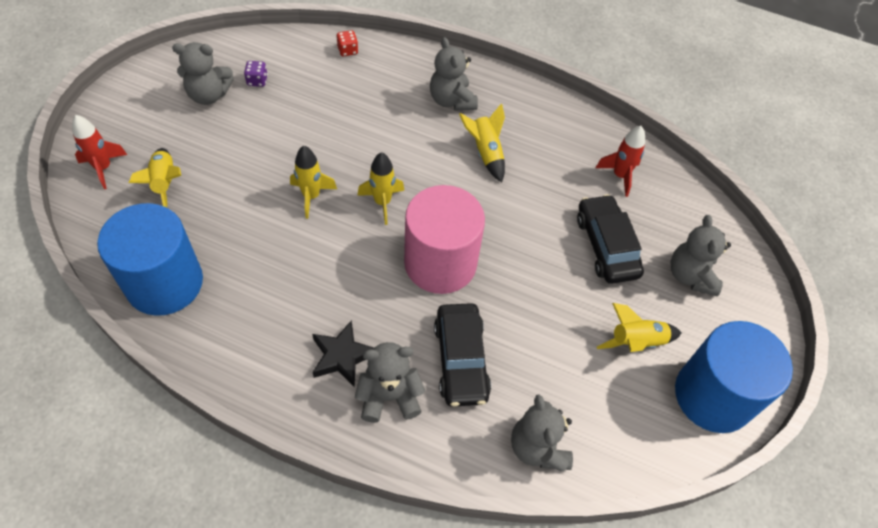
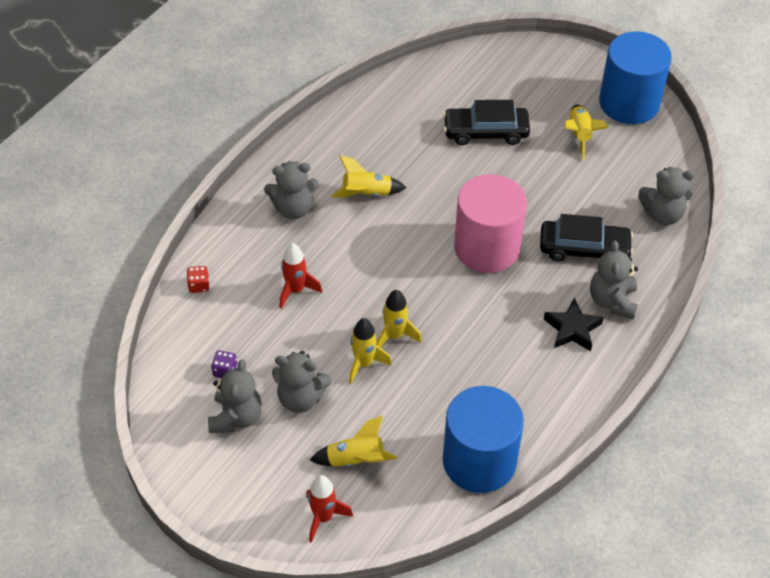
camera: 75 degrees left, 5 degrees down
(382, 202) = (412, 281): yellow rocket -> yellow rocket (364, 364)
(620, 176) = (412, 105): red rocket -> red rocket (295, 290)
(690, 275) = (522, 86): grey teddy bear -> grey teddy bear (300, 398)

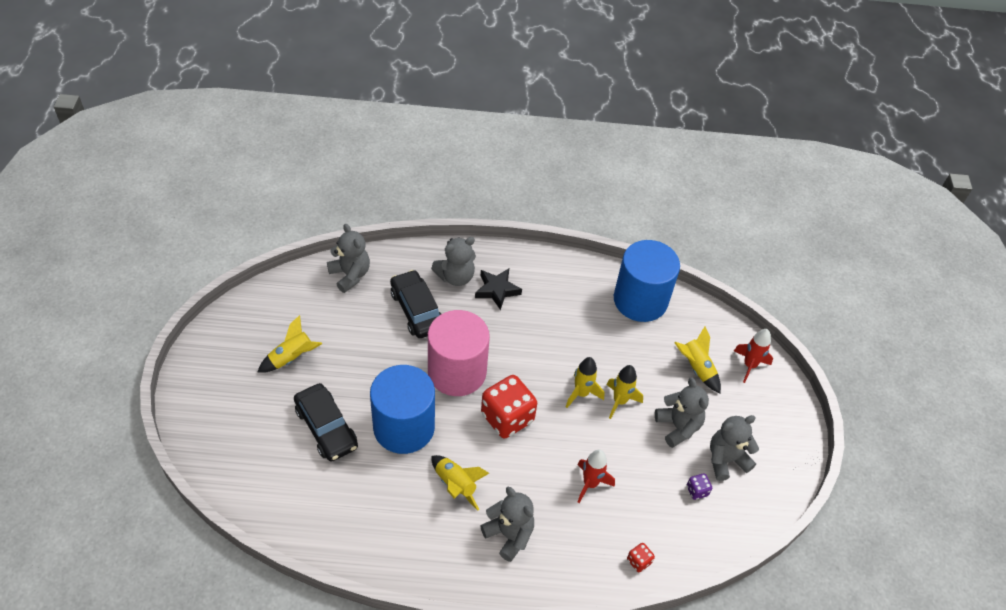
camera: 125 degrees left, 0 degrees up
(409, 262) = (507, 417): none -> red dice
(629, 103) = (231, 337): blue cylinder -> blue cylinder (404, 427)

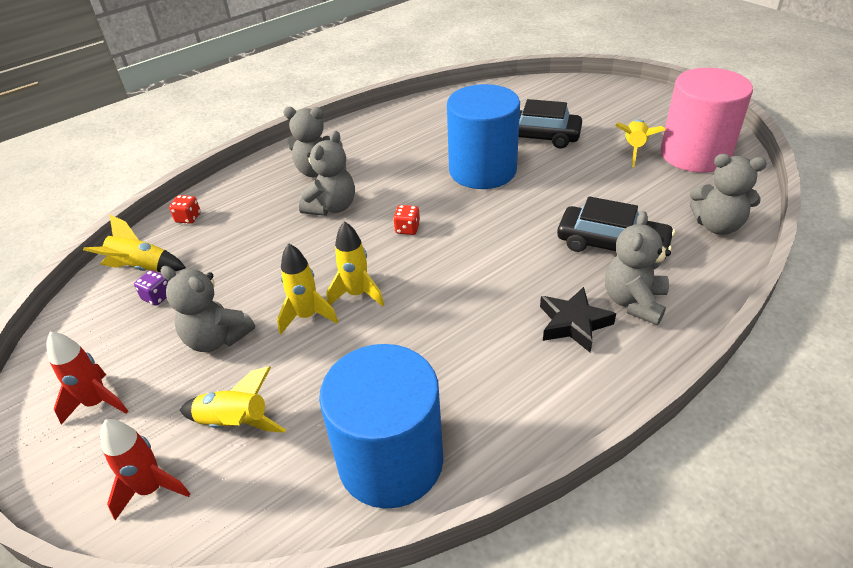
camera: 145 degrees right, 10 degrees down
(455, 485) = (394, 168): yellow rocket -> yellow rocket (141, 268)
(457, 372) = (498, 228): pink cylinder -> pink cylinder (695, 154)
(507, 417) = (407, 229): red dice -> red dice, size x0.43
(590, 484) = (277, 236): red rocket -> red rocket (97, 403)
(726, 460) = (135, 345): grey teddy bear -> grey teddy bear (332, 207)

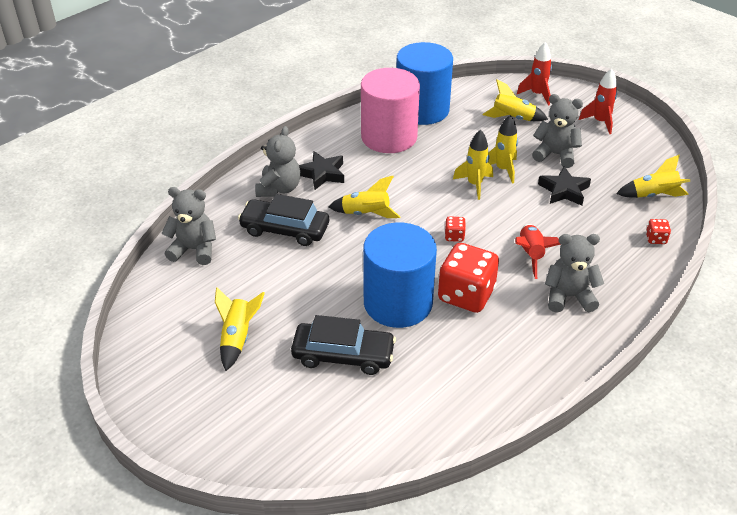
camera: 170 degrees right, 0 degrees up
(157, 297) = (620, 176): purple dice -> none
(245, 280) = (564, 190): none -> black star
(332, 207) = (531, 255): grey teddy bear -> red rocket
(414, 174) = (466, 295): none -> red dice
(510, 259) = (366, 214): none -> yellow rocket
(695, 154) = (177, 332): pink cylinder -> pink cylinder (389, 137)

